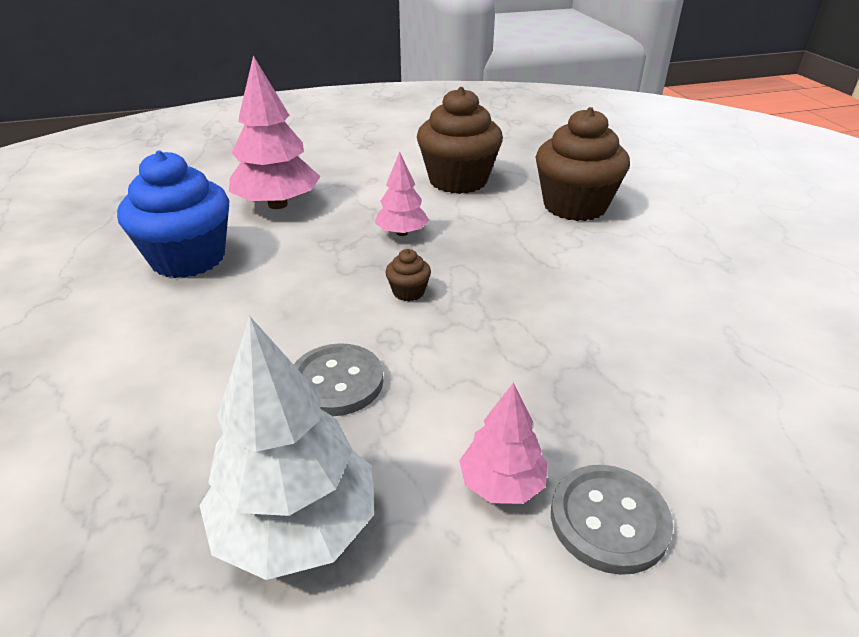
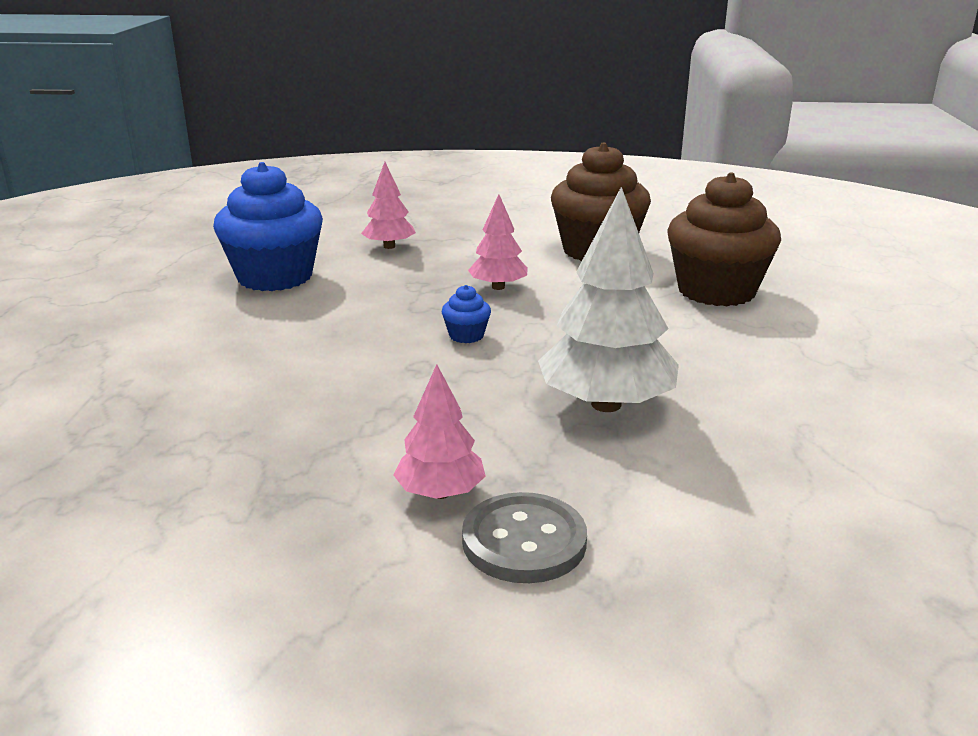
camera: 20 degrees right, 10 degrees down
(278, 204) = (389, 246): pink tree -> pink tree, size x0.56
(296, 526) = (235, 480): white tree -> white tree (606, 404)
(337, 382) = (343, 390): grey button -> none
(408, 292) = (466, 335): brown cupcake -> blue cupcake

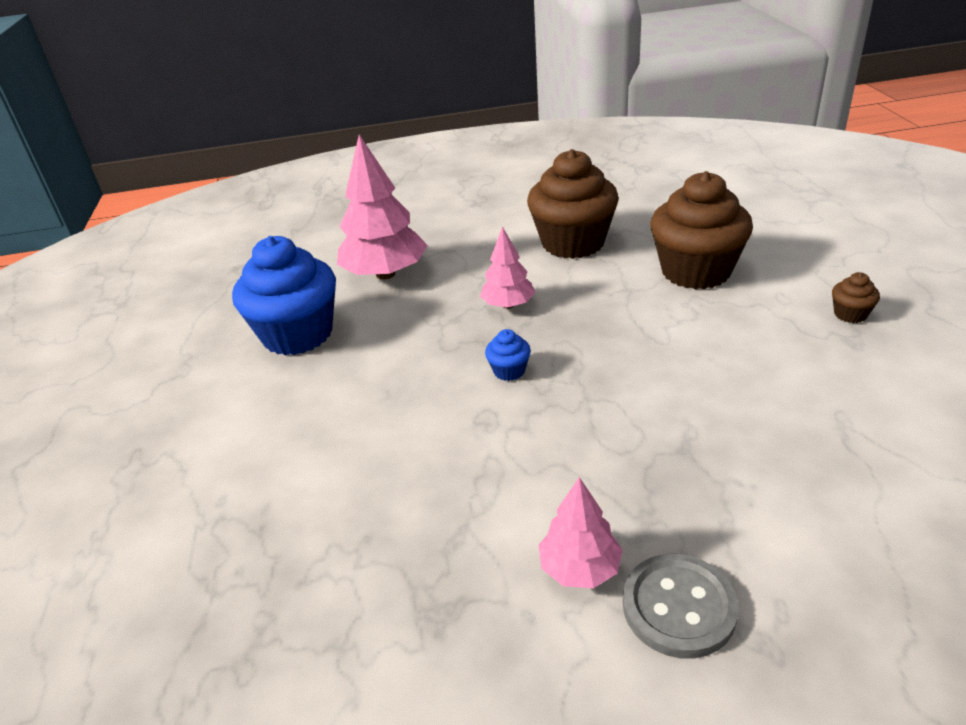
camera: 10 degrees left, 10 degrees up
(389, 246) = (385, 274): pink tree -> pink tree, size x1.79
(606, 404) = (669, 427): white tree -> none
(870, 350) = (850, 314): none -> brown cupcake

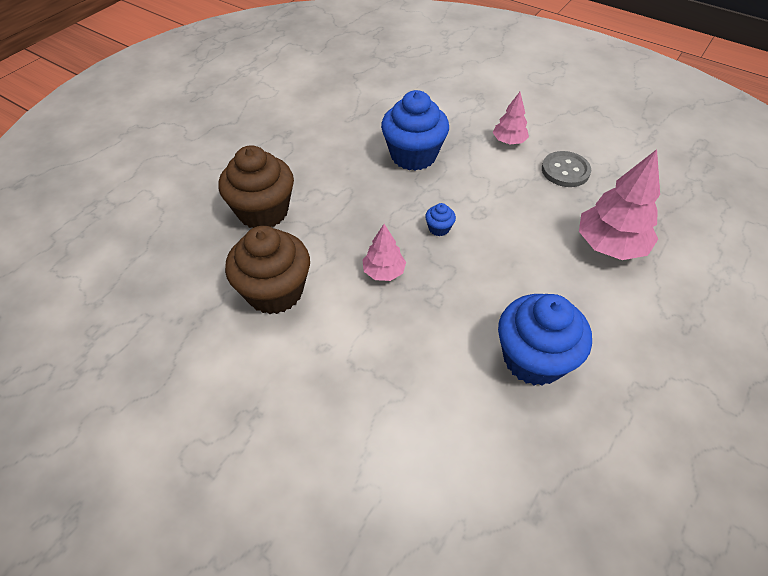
camera: 140 degrees left, 15 degrees up
(385, 274) = (422, 375): pink tree -> pink tree (610, 245)
(670, 430) = (413, 155): none -> blue cupcake
(678, 607) = (491, 116): grey button -> grey button (565, 171)
(850, 314) = (261, 142): brown cupcake -> none

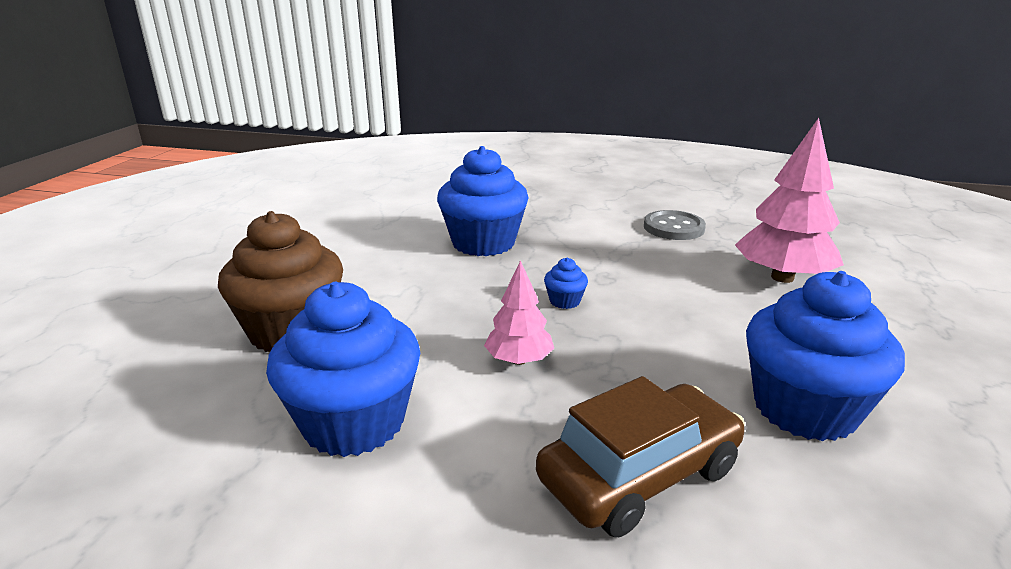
camera: 20 degrees left, 25 degrees down
(275, 291) = (354, 422): brown cupcake -> blue cupcake
(407, 371) = (639, 475): none -> brown car
(509, 141) = (590, 215): pink tree -> none

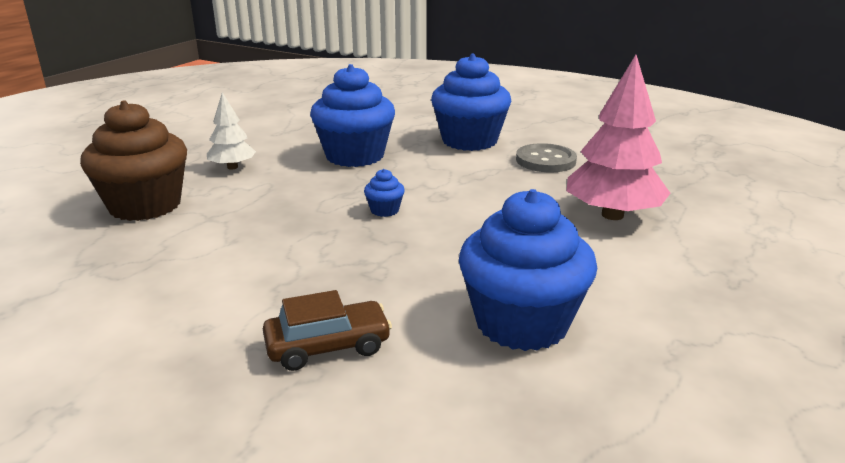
camera: 15 degrees right, 0 degrees up
(354, 422) = (140, 275): blue cupcake -> blue cupcake (469, 141)
(359, 271) = (232, 167): none -> white tree
(519, 360) = (304, 250): pink tree -> none
(639, 475) = (328, 346): brown car -> brown car, size x0.66

